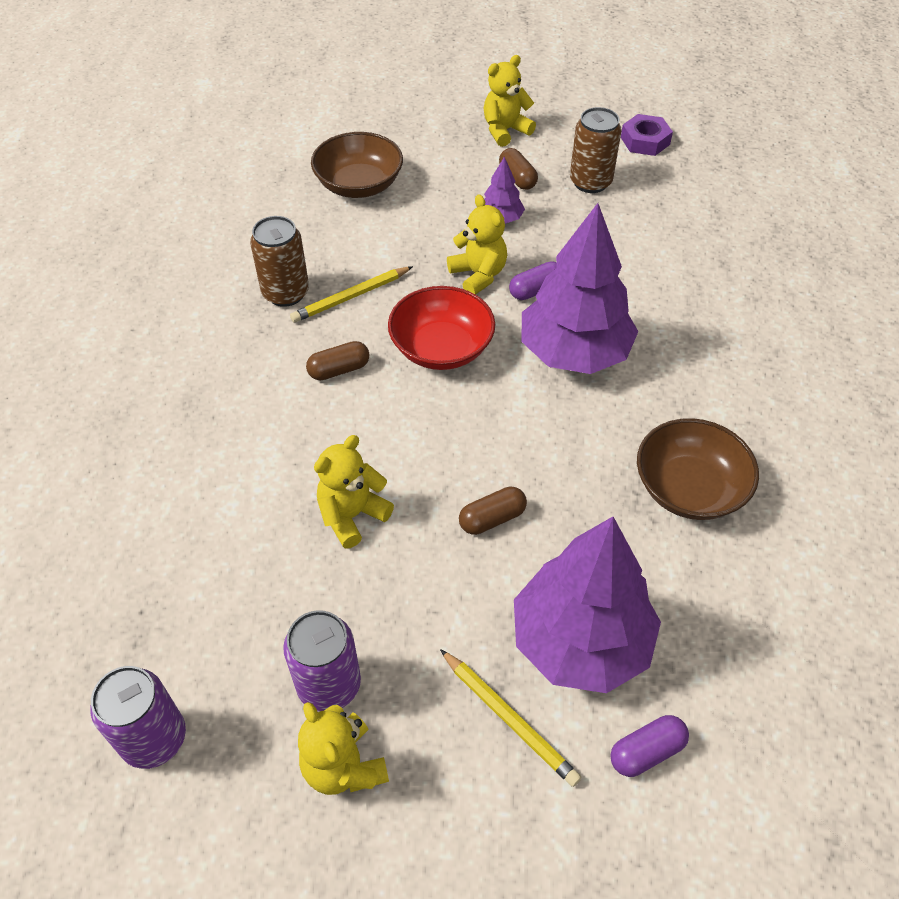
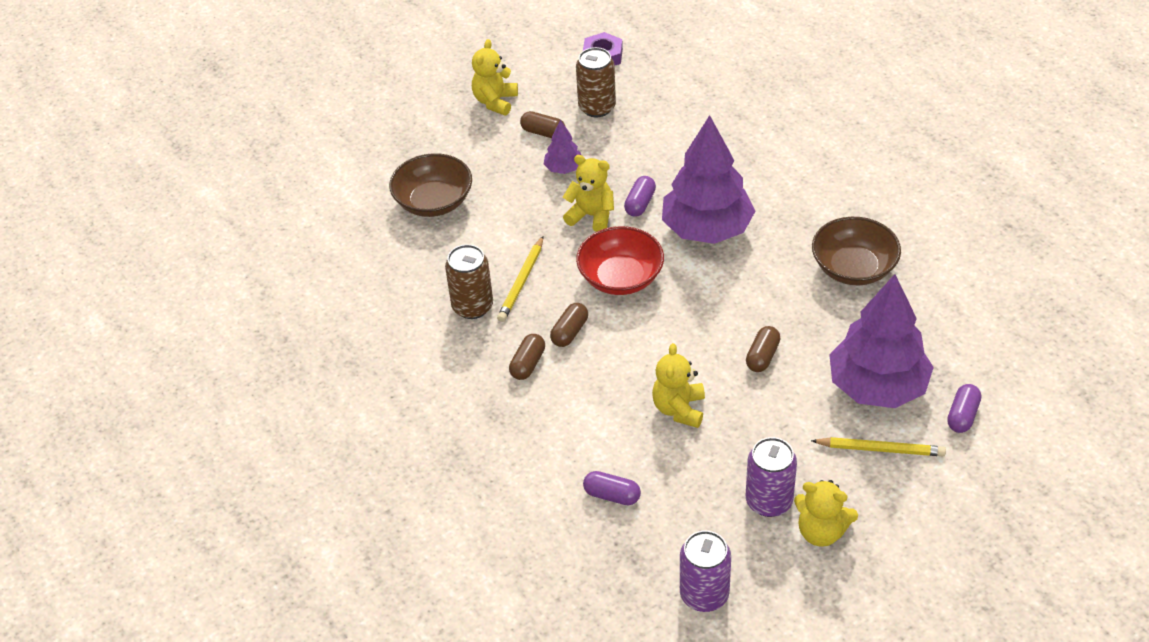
camera: 35 degrees left, 5 degrees down
(194, 558) = (612, 495): none -> purple capsule
(270, 375) = (528, 364): none -> brown capsule

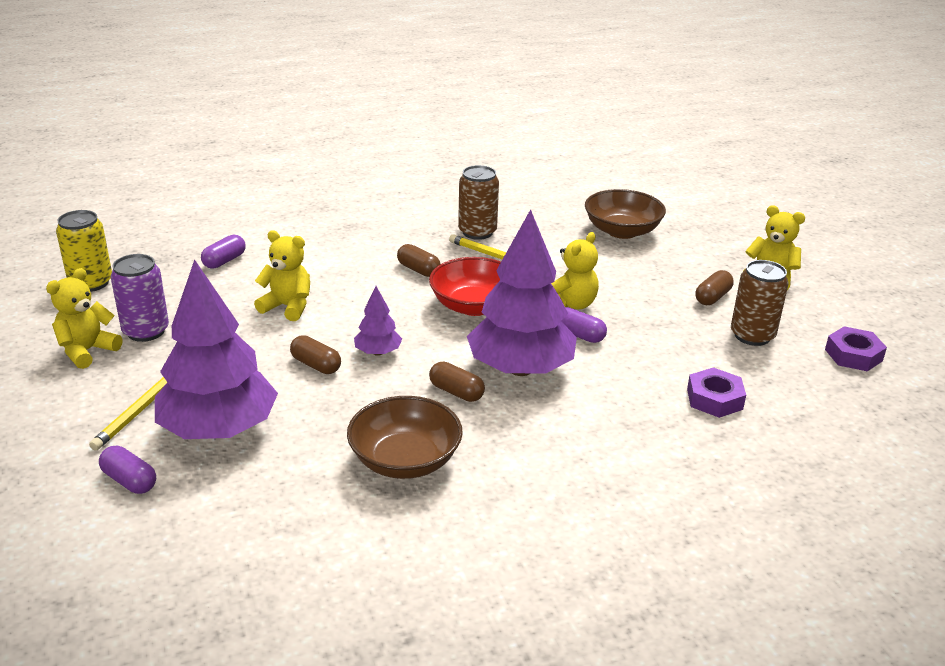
camera: 100 degrees right, 15 degrees down
(528, 364) = (394, 246): brown capsule -> brown capsule (456, 392)
(564, 168) = (650, 300): purple tree -> purple tree (378, 352)
(696, 121) = (714, 399): none -> purple nut
(704, 594) = (91, 283): purple can -> yellow can

